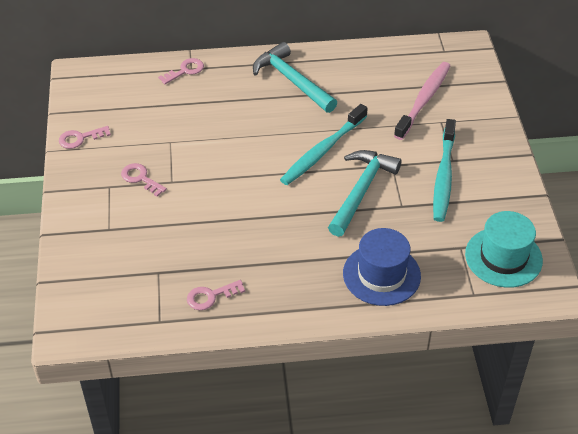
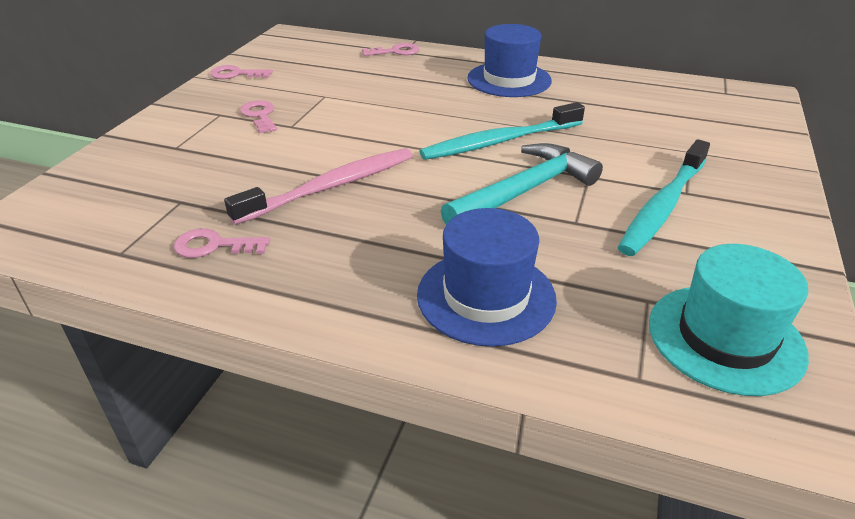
camera: 25 degrees right, 10 degrees down
(292, 81) = (509, 79): turquoise hammer -> blue hat
(423, 100) = (672, 127): pink toothbrush -> pink toothbrush (330, 187)

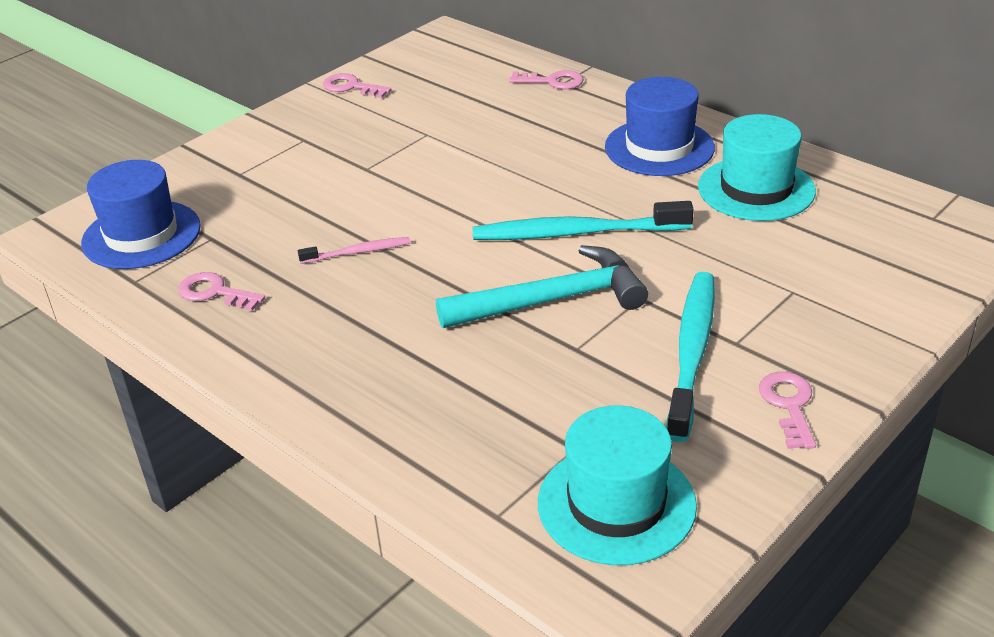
camera: 25 degrees right, 0 degrees up
(260, 115) = (343, 149): pink key -> pink key (789, 405)
(330, 187) = (357, 252): pink toothbrush -> pink toothbrush, size x0.51
(486, 296) = (421, 403): blue hat -> blue hat (141, 235)
(599, 94) = (756, 189): none -> turquoise hat
(663, 206) = (692, 352): turquoise toothbrush -> turquoise toothbrush turned 135 degrees clockwise

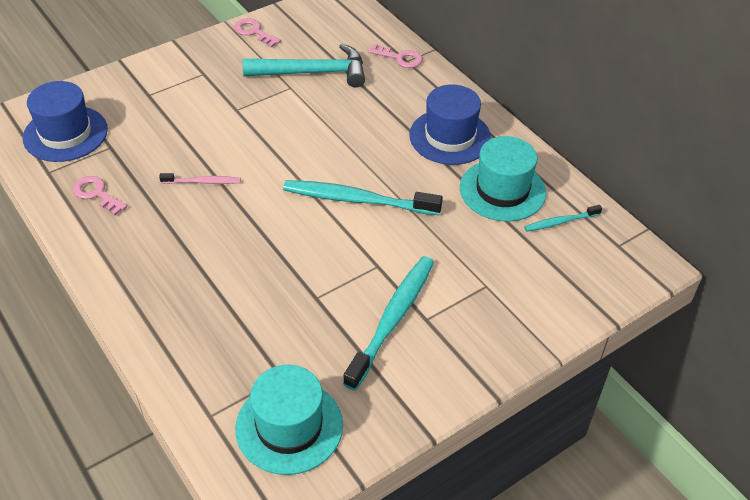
camera: 10 degrees right, 10 degrees up
(552, 300) = (316, 254): turquoise hammer -> turquoise hammer (312, 73)
(789, 405) = (438, 379): pink key -> none
(847, 207) = (560, 222): none -> turquoise toothbrush

